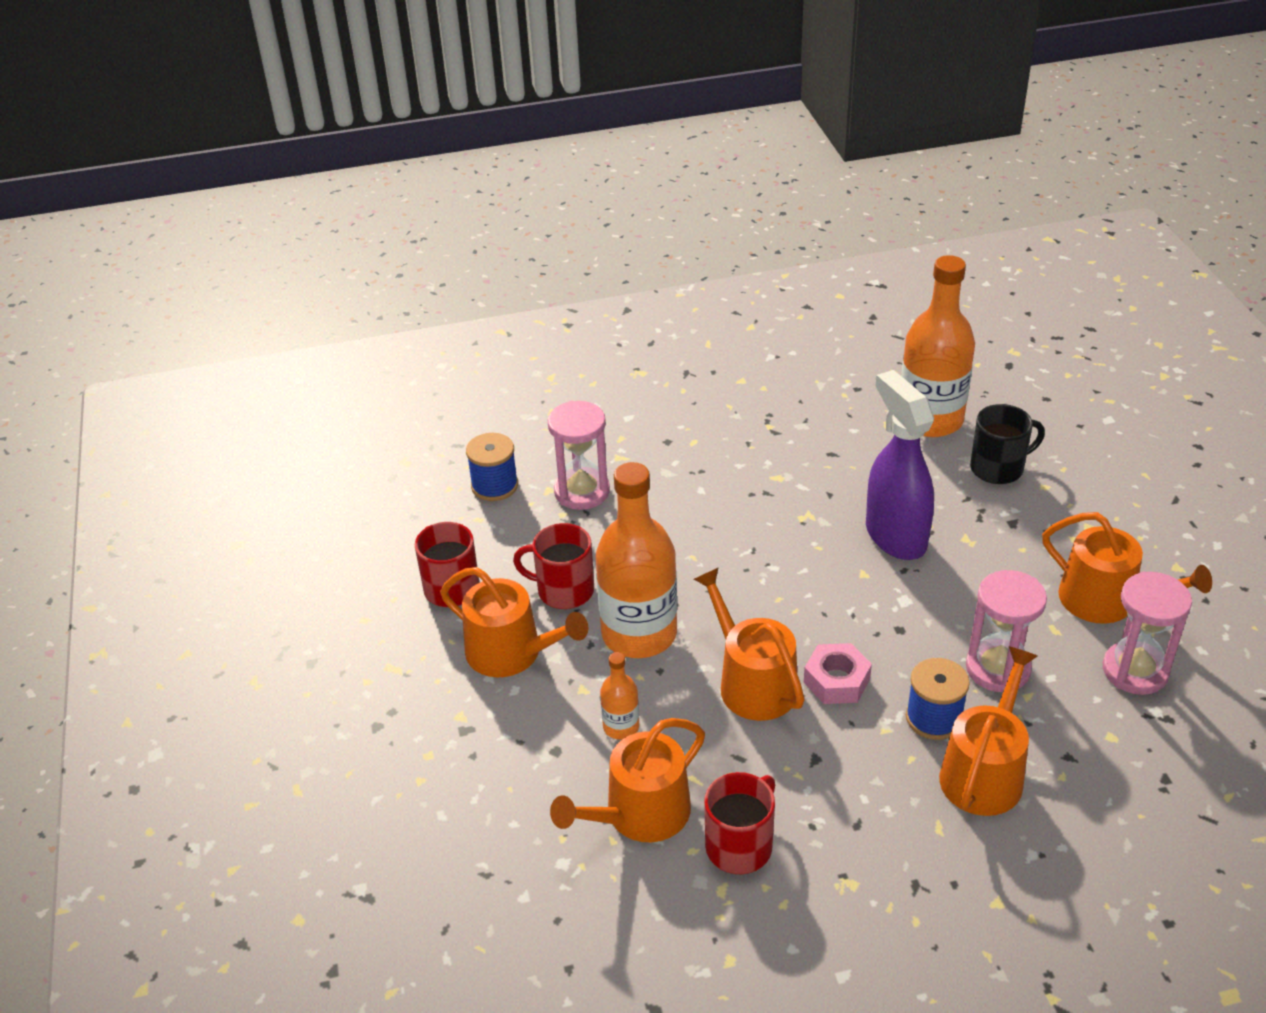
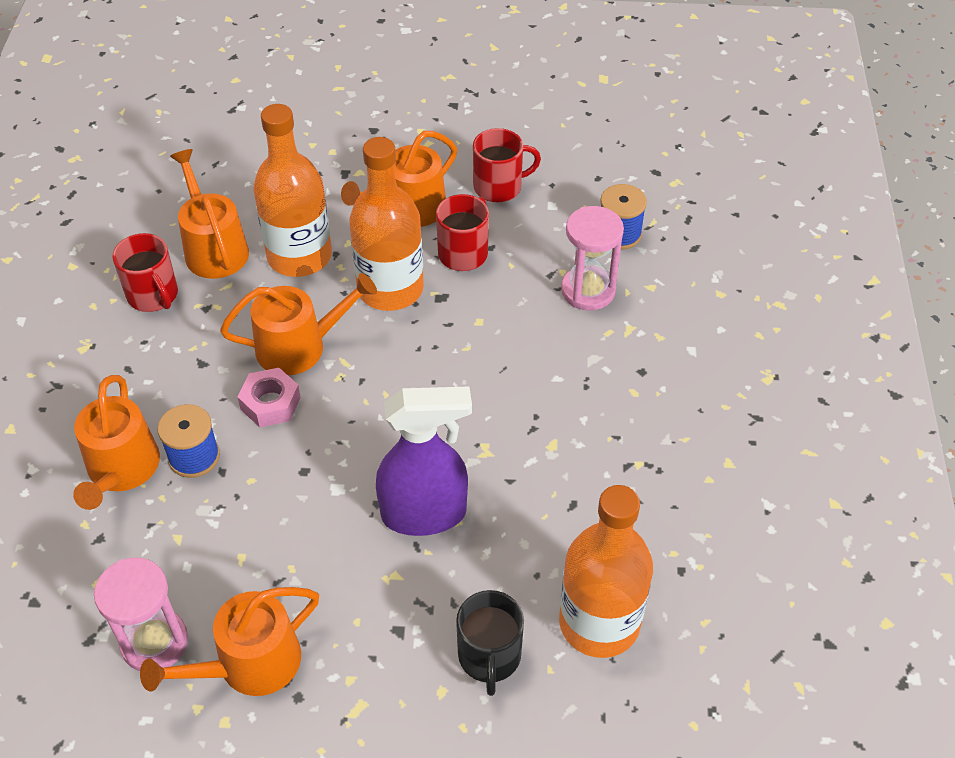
camera: 105 degrees right, 10 degrees up
(621, 727) = (299, 256): orange bottle -> orange bottle, size x2.19
(984, 772) = (121, 469): orange watering can -> orange watering can turned 45 degrees clockwise
(997, 668) = (219, 528): pink hourglass -> none

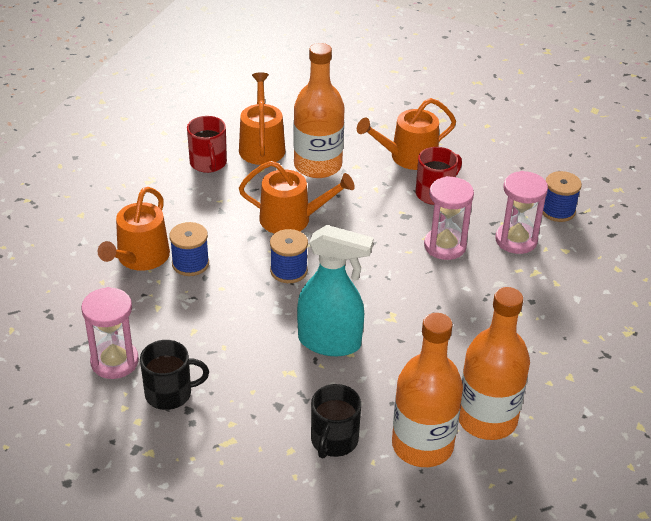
camera: 20 degrees right, 10 degrees down
(250, 664) = (170, 393): orange watering can -> black mug
(270, 403) = (256, 247): pink nut -> none
(328, 425) = (288, 271): none -> blue spool
(390, 289) = (372, 201): orange bottle -> orange bottle (487, 419)
(425, 514) = (330, 342): purple spray bottle -> turquoise spray bottle
(499, 187) = (481, 159): red mug -> none
(507, 326) = (445, 246): none -> pink hourglass

